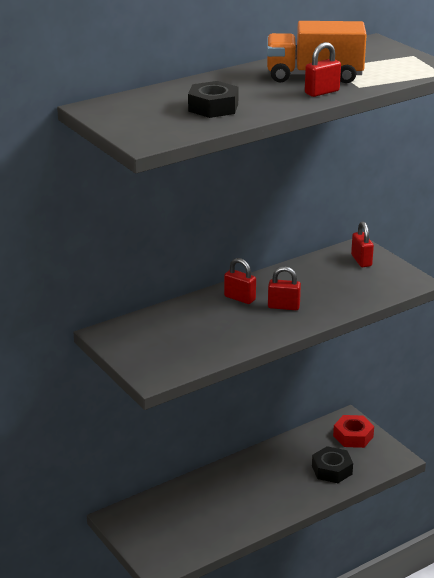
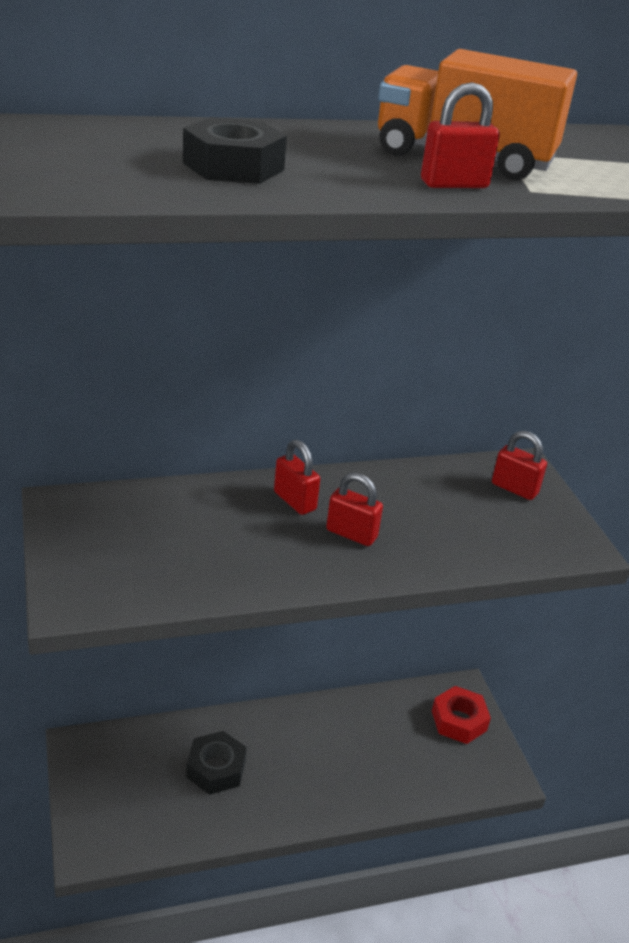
camera: 15 degrees right, 5 degrees up
(331, 470) = (404, 766): black nut -> black nut (216, 768)
(361, 261) = (514, 489): red padlock -> red padlock turned 60 degrees counterclockwise

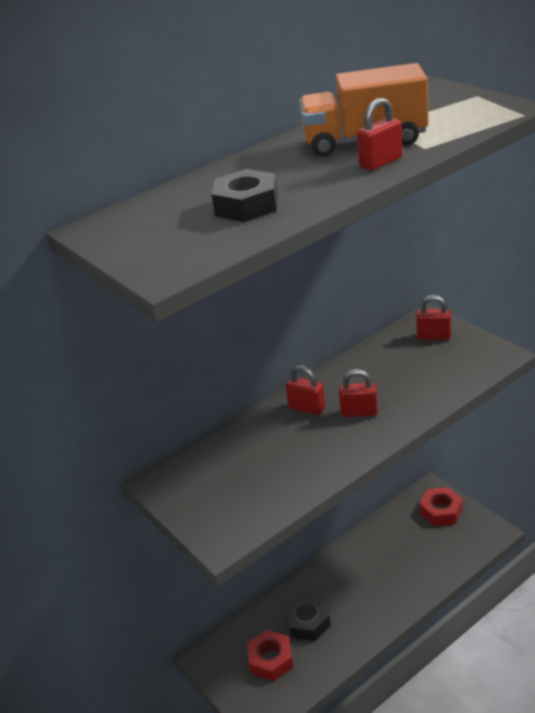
camera: 15 degrees left, 0 degrees up
(146, 790) = (271, 660): none -> red nut

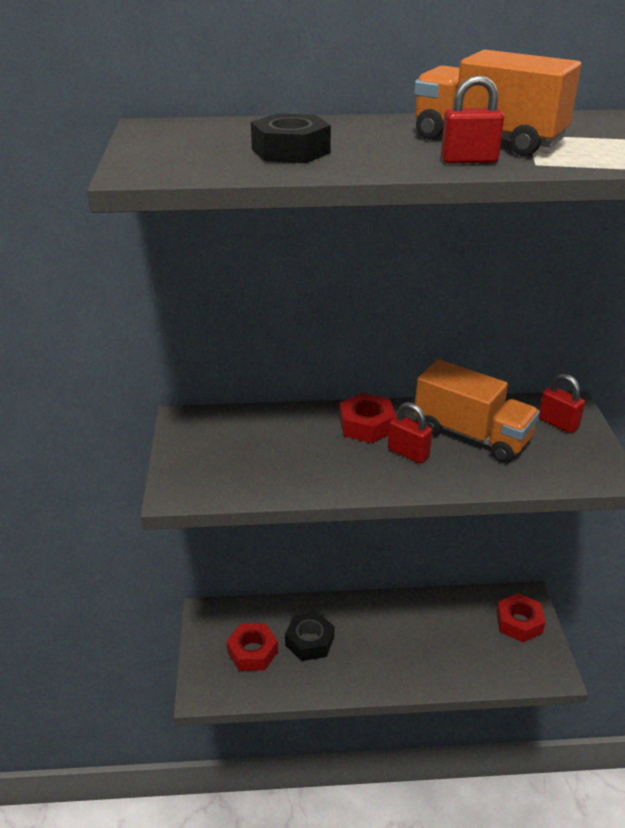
camera: 30 degrees right, 0 degrees up
(307, 408) = (366, 425): red padlock -> red nut
(387, 375) = (471, 435): none -> orange truck

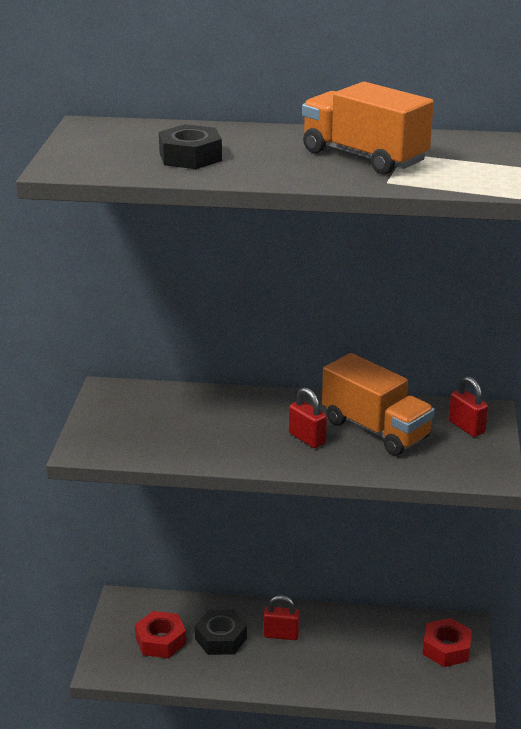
camera: 10 degrees right, 5 degrees down
(366, 425) = (277, 411): red nut -> none
(469, 160) = (332, 175): red padlock -> red padlock (281, 635)

